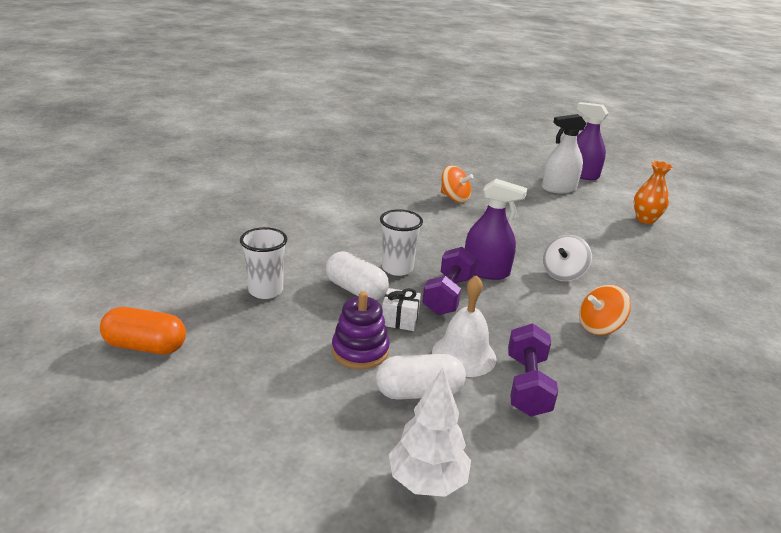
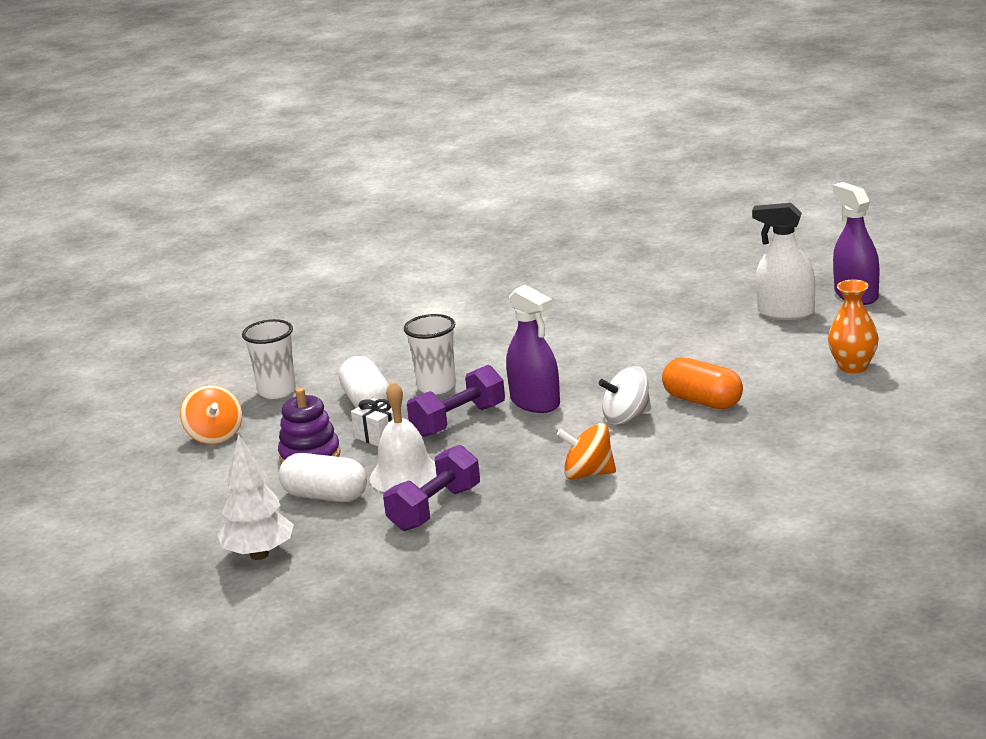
camera: 35 degrees right, 5 degrees down
(145, 346) = (130, 423): orange capsule -> orange capsule (703, 401)
(454, 198) = (612, 313): orange spinning top -> orange spinning top (215, 436)

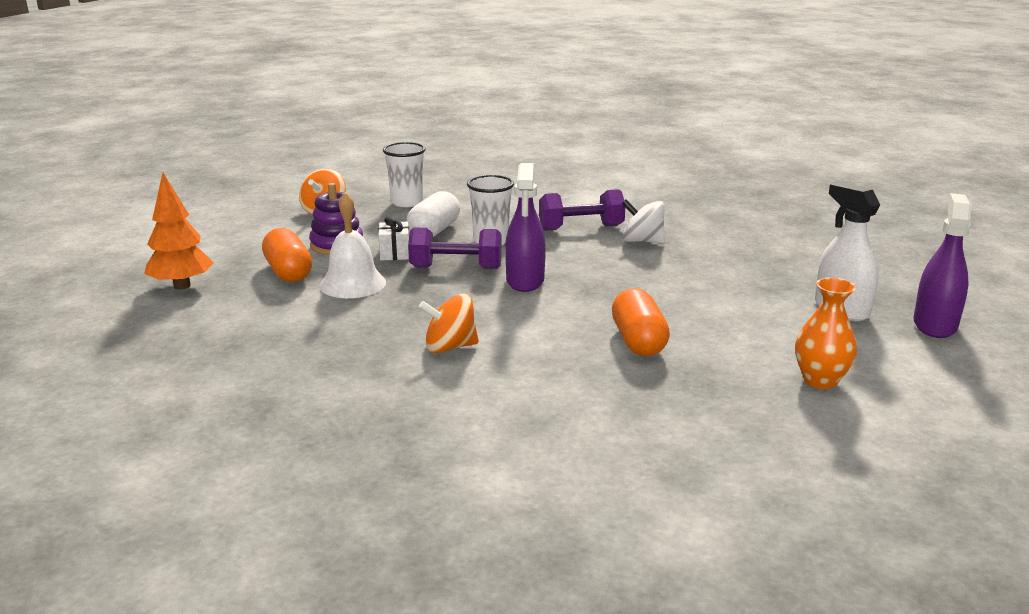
camera: 40 degrees right, 0 degrees up
(259, 554) = (182, 286): white tree -> orange tree
(325, 496) = (288, 272): white capsule -> orange capsule
(435, 509) = (318, 314): purple dumbbell -> purple dumbbell (581, 228)
(588, 474) = (450, 347): orange spinning top -> orange spinning top turned 60 degrees counterclockwise
(626, 417) = (561, 322): white spinning top -> white spinning top (642, 241)

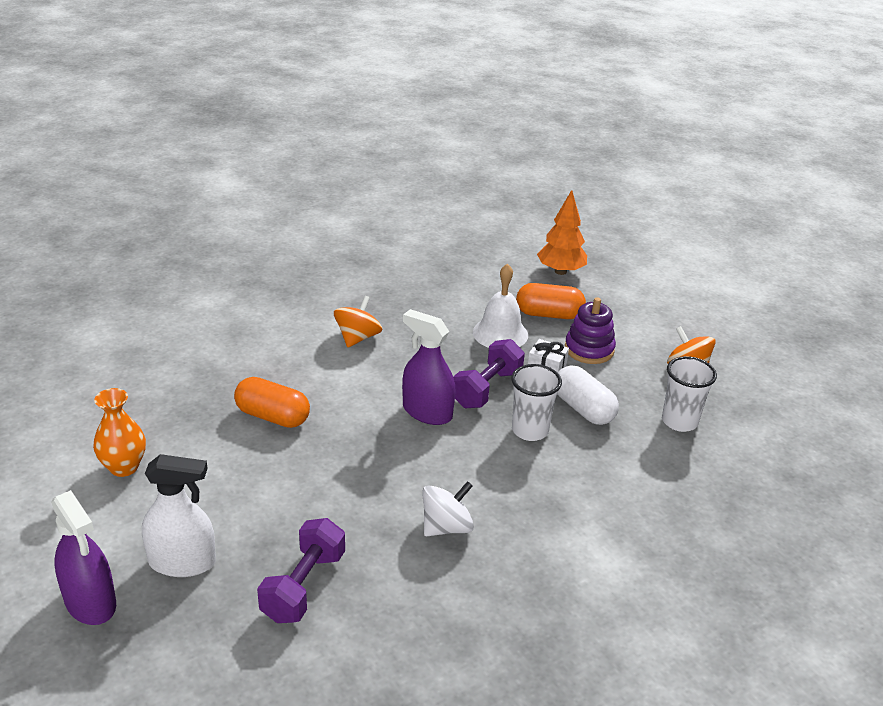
camera: 120 degrees right, 10 degrees up
(581, 228) = (517, 503): purple dumbbell -> purple dumbbell (303, 586)

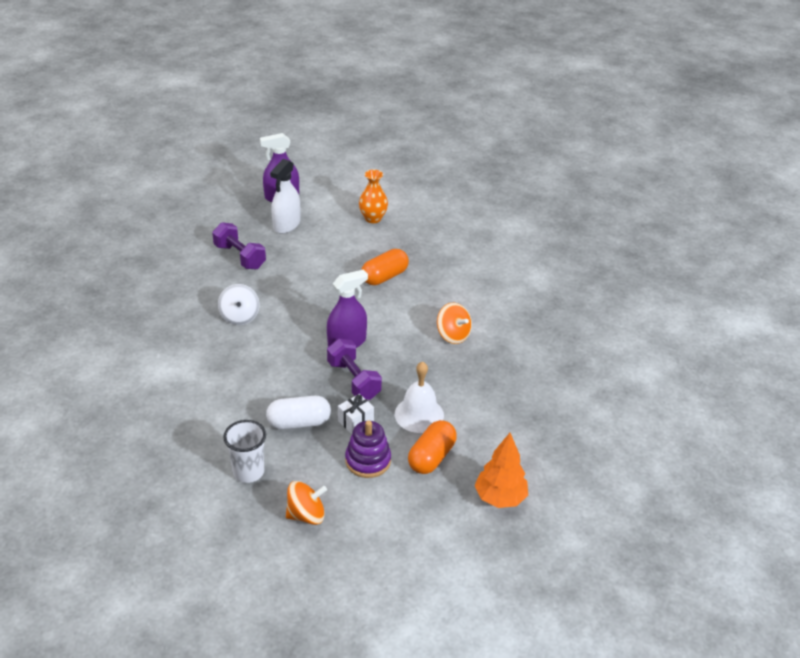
camera: 115 degrees right, 5 degrees up
(530, 430) = (295, 384): white cup -> none

